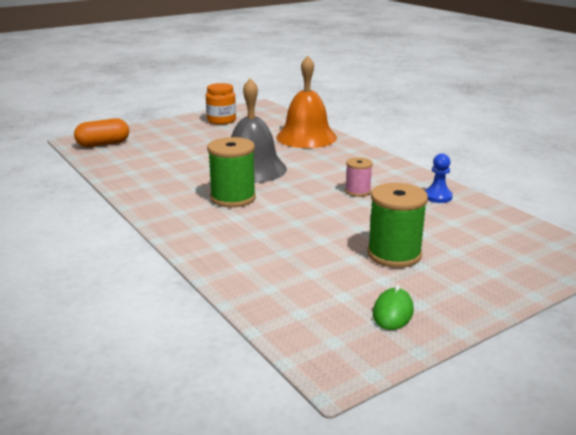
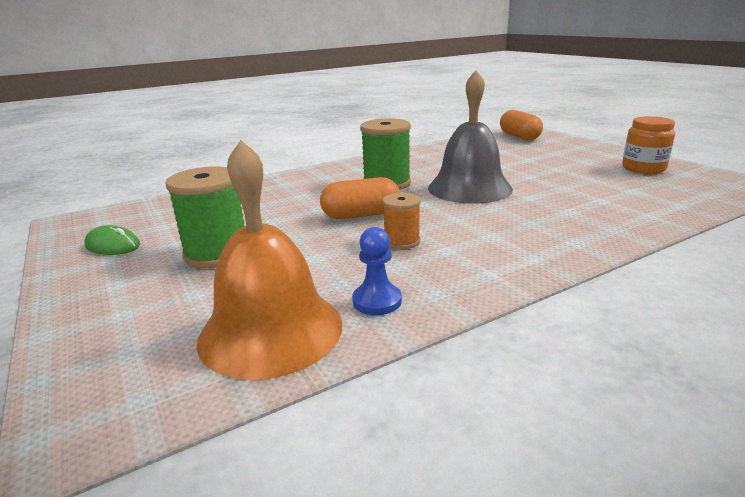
camera: 95 degrees right, 0 degrees up
(306, 137) = (615, 213): orange bell -> orange bell (271, 330)
(310, 205) = (361, 215): none -> orange capsule
(358, 191) = (402, 241): pink spool -> orange spool

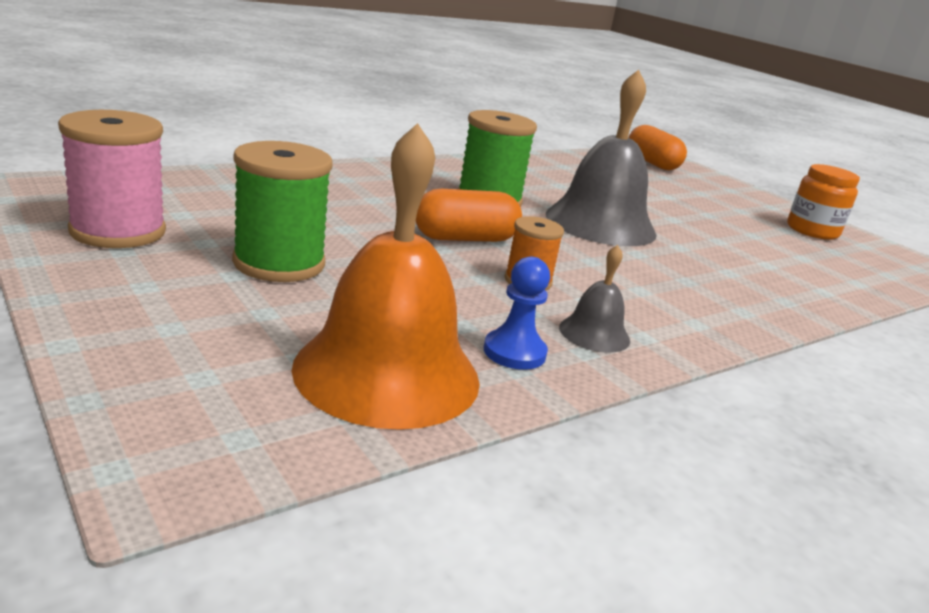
camera: 10 degrees left, 0 degrees up
(113, 245) = (118, 231): green mouse -> pink spool
(446, 277) = (594, 333): none -> grey bell

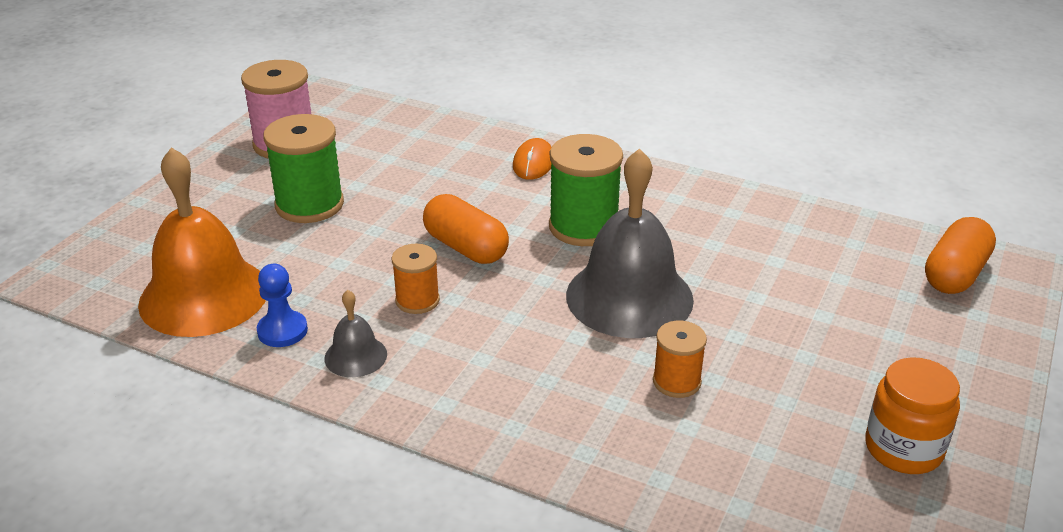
camera: 65 degrees right, 10 degrees up
(367, 178) = (533, 163): none -> orange mouse
(715, 249) = (676, 382): none -> orange spool

